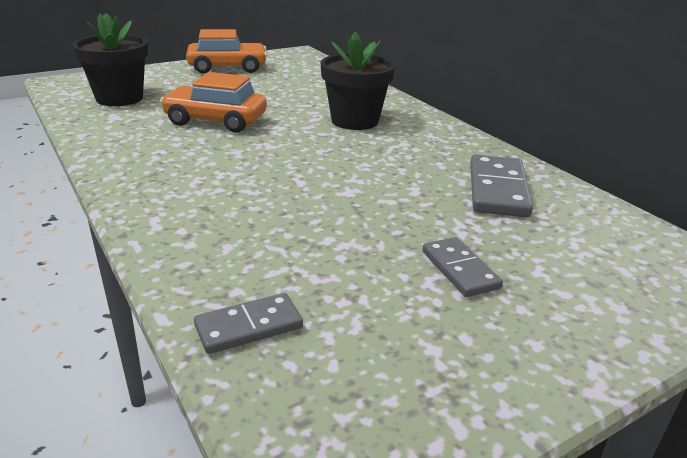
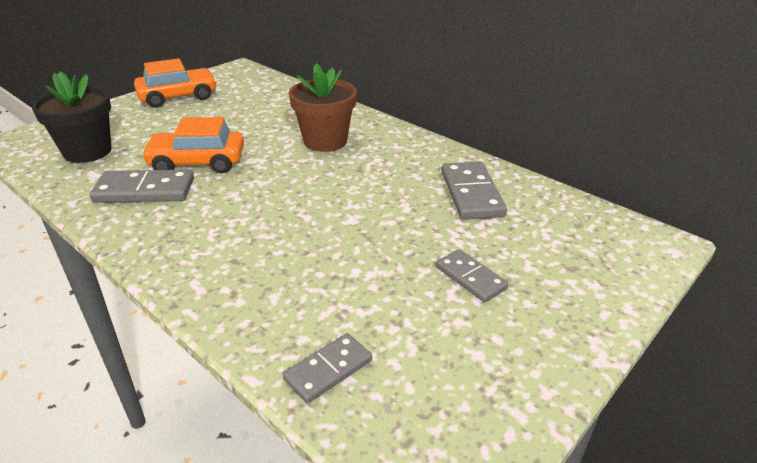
camera: 15 degrees left, 5 degrees up
(152, 135) = (144, 190): none -> grey domino
(355, 121) = (325, 141): black flower pot -> brown flower pot

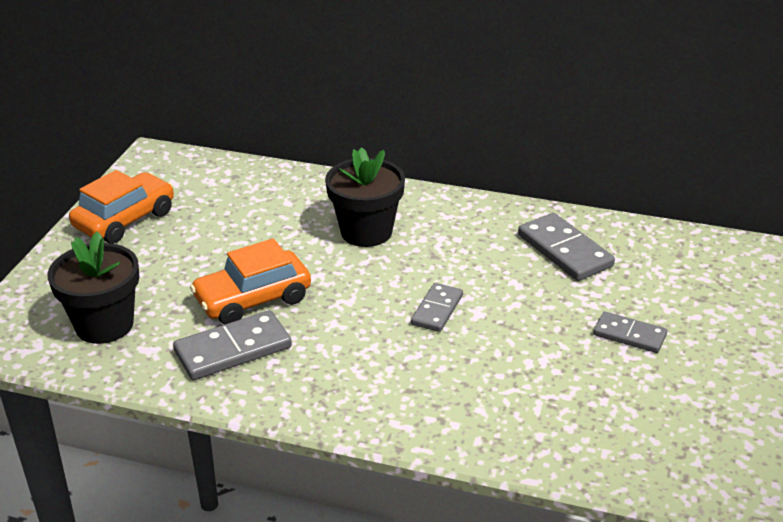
camera: 25 degrees left, 0 degrees up
(325, 141) = (366, 232): brown flower pot -> black flower pot
(328, 370) = (584, 451): grey domino -> grey domino (437, 310)

